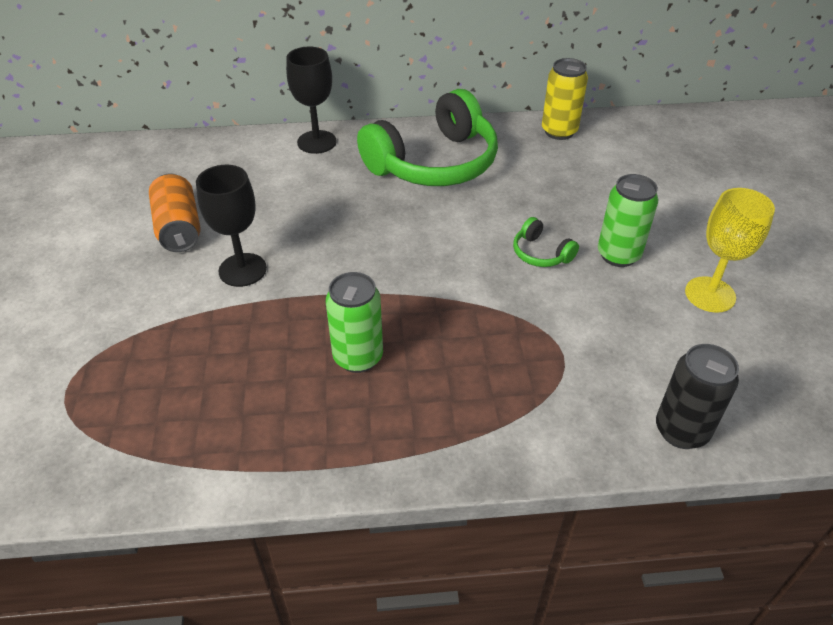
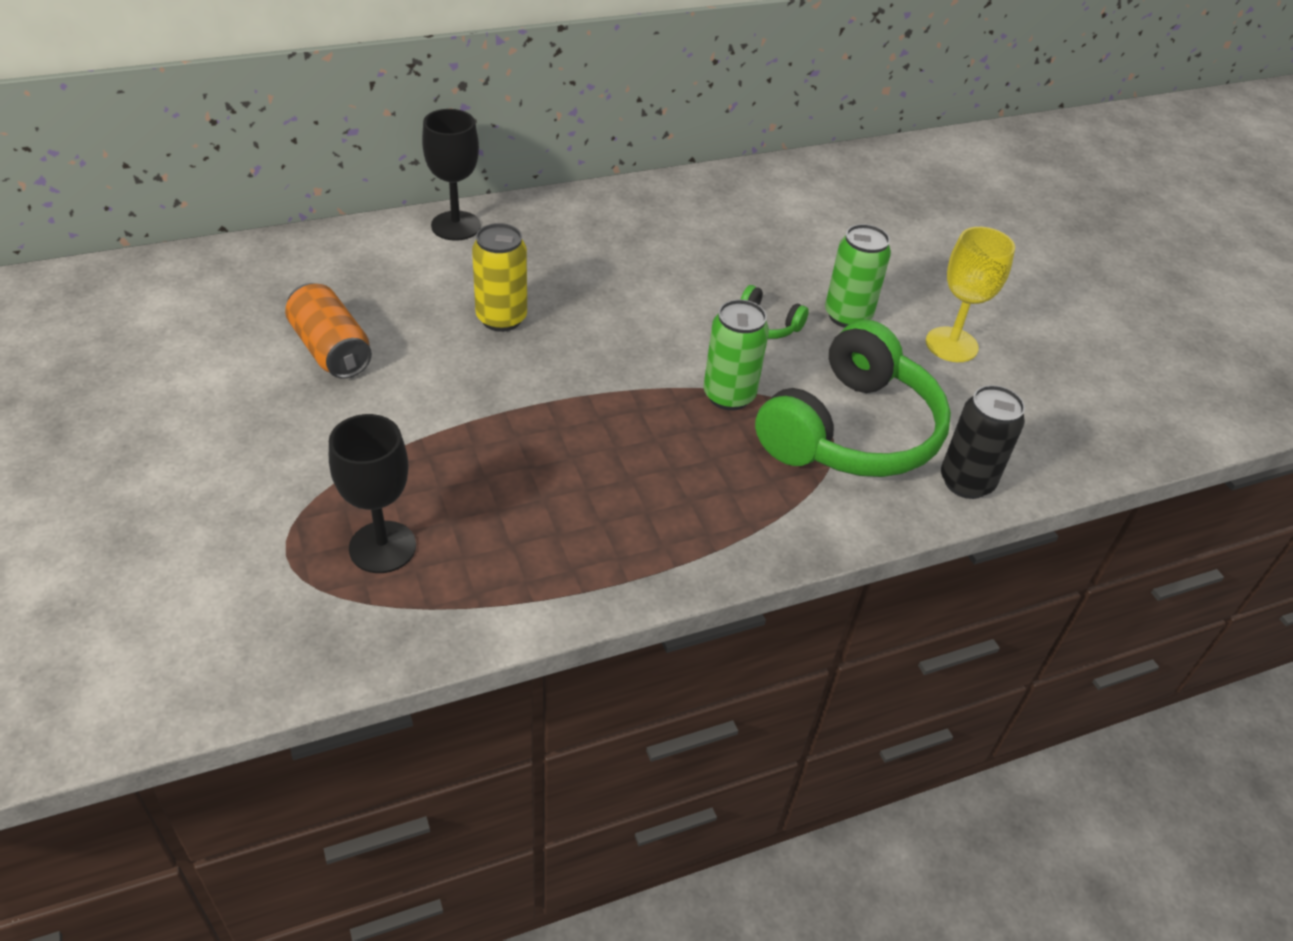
camera: 20 degrees left, 0 degrees up
(242, 270) = (435, 388): black goblet -> black goblet (382, 547)
(358, 357) = (613, 463): green can -> green can (729, 396)
(434, 163) = (608, 237): green headphones -> green headphones (852, 431)
(559, 131) = (736, 185): yellow can -> yellow can (501, 318)

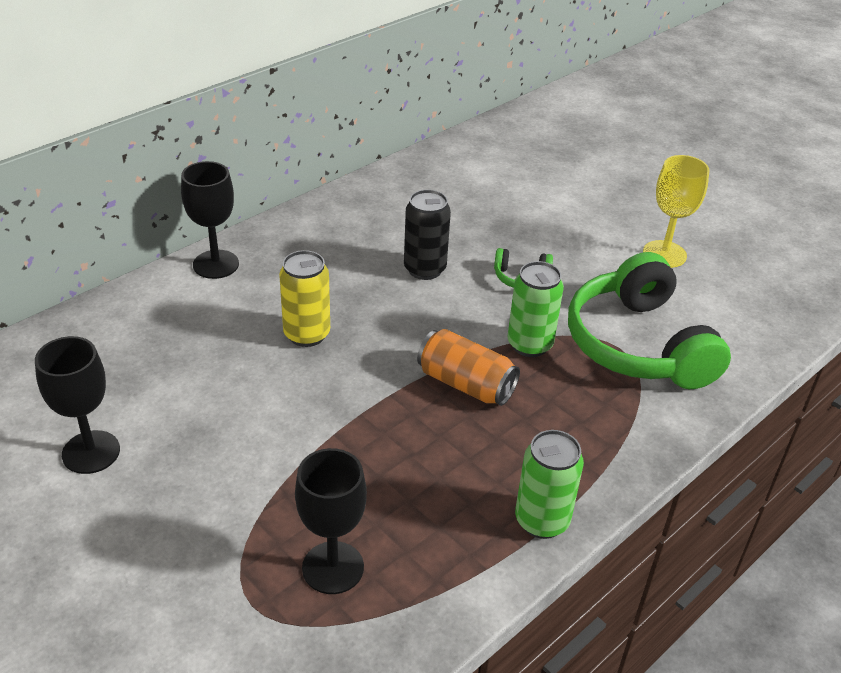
camera: 20 degrees left, 5 degrees down
(230, 368) = (91, 452): none -> black goblet
(331, 350) = (175, 406): orange can -> orange can (466, 384)
(847, 316) = (576, 253): green can -> green can (542, 521)
(852, 431) = (638, 345): green headphones -> green headphones turned 150 degrees clockwise
(966, 482) = (741, 358): black can -> black can (424, 269)

